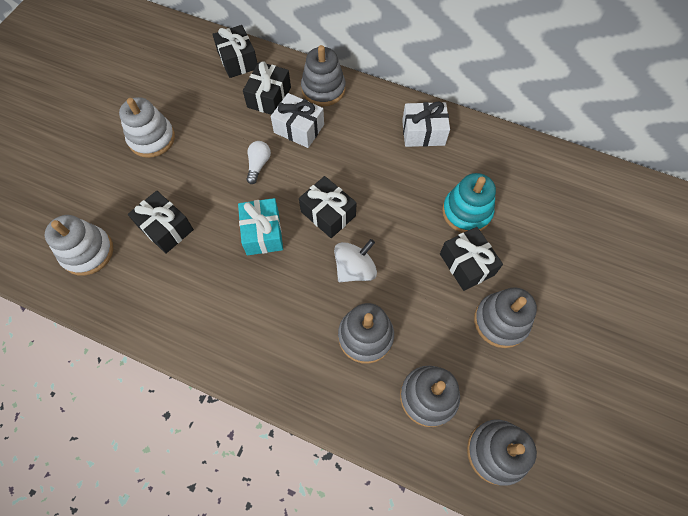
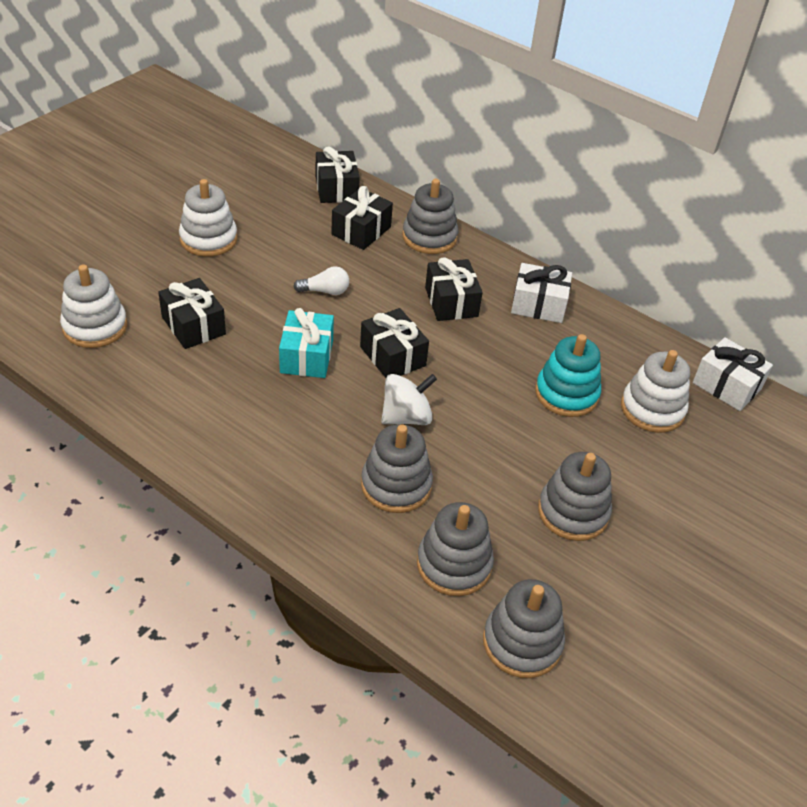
camera: 10 degrees right, 20 degrees down
(258, 165) = (325, 291): white light bulb -> white light bulb turned 60 degrees clockwise
(299, 128) = (386, 268): white gift -> white gift (726, 386)
(466, 264) = (548, 445): black gift -> black gift (451, 302)
(532, 208) = (652, 409): none -> white stacking toy

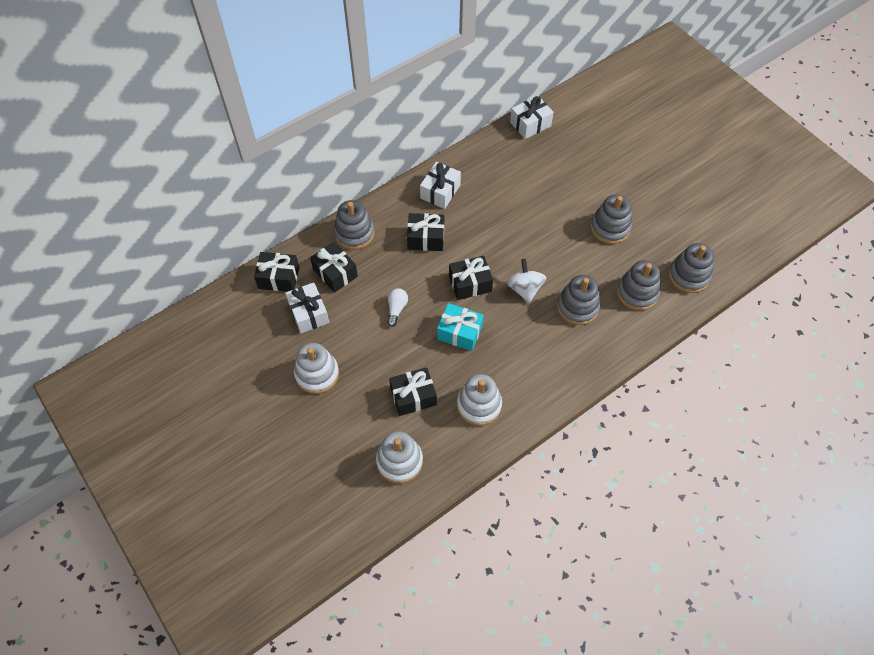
camera: 70 degrees left, 15 degrees up
(293, 219) = (309, 313): none -> white gift
(566, 394) = (521, 202): turquoise stacking toy -> none
(652, 409) = (541, 165): white stacking toy -> white stacking toy (479, 405)

